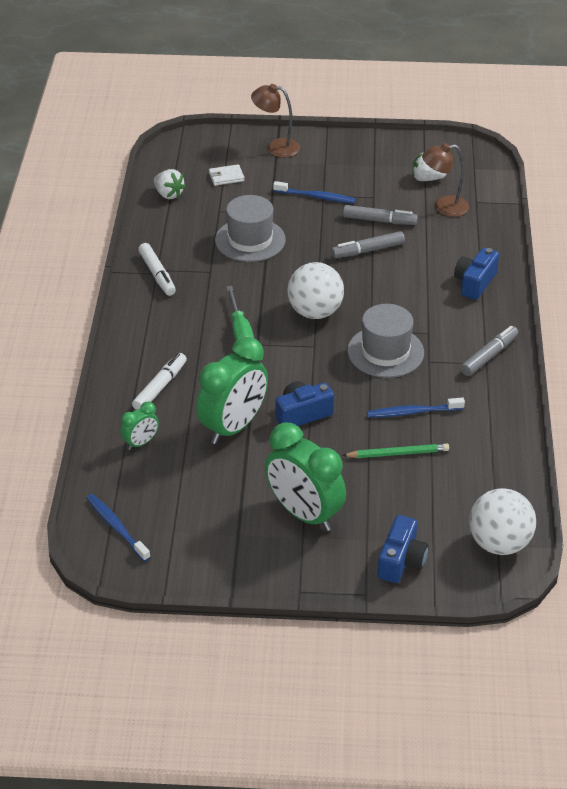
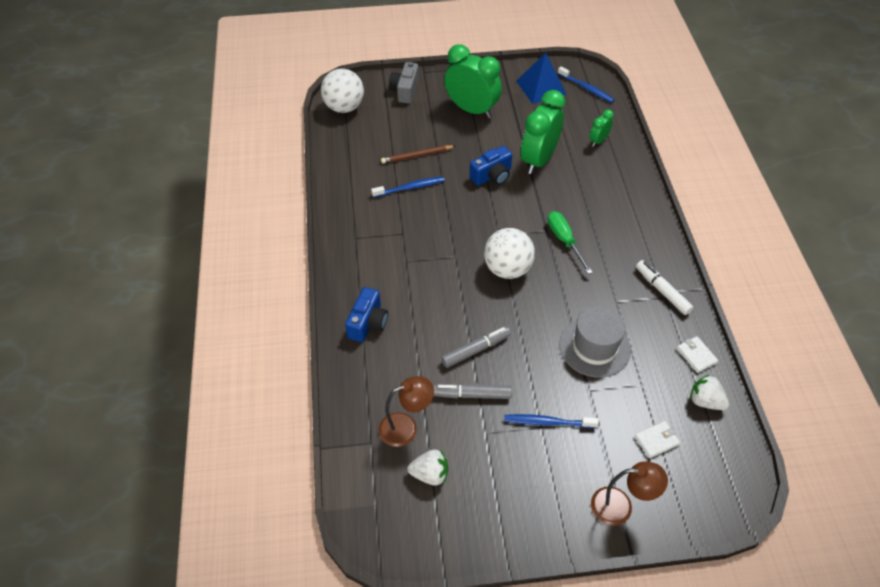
camera: 170 degrees right, 10 degrees up
(156, 223) = (696, 355): none -> white wallet
(160, 387) = (605, 183): white marker -> none
(186, 538) = (541, 87): none -> blue pyramid
(385, 352) = (439, 237): grey hat -> none
(397, 453) = (417, 156): green pencil -> brown pencil
(401, 561) = (405, 91): blue camera -> grey camera
(489, 356) = (353, 245): grey marker -> none

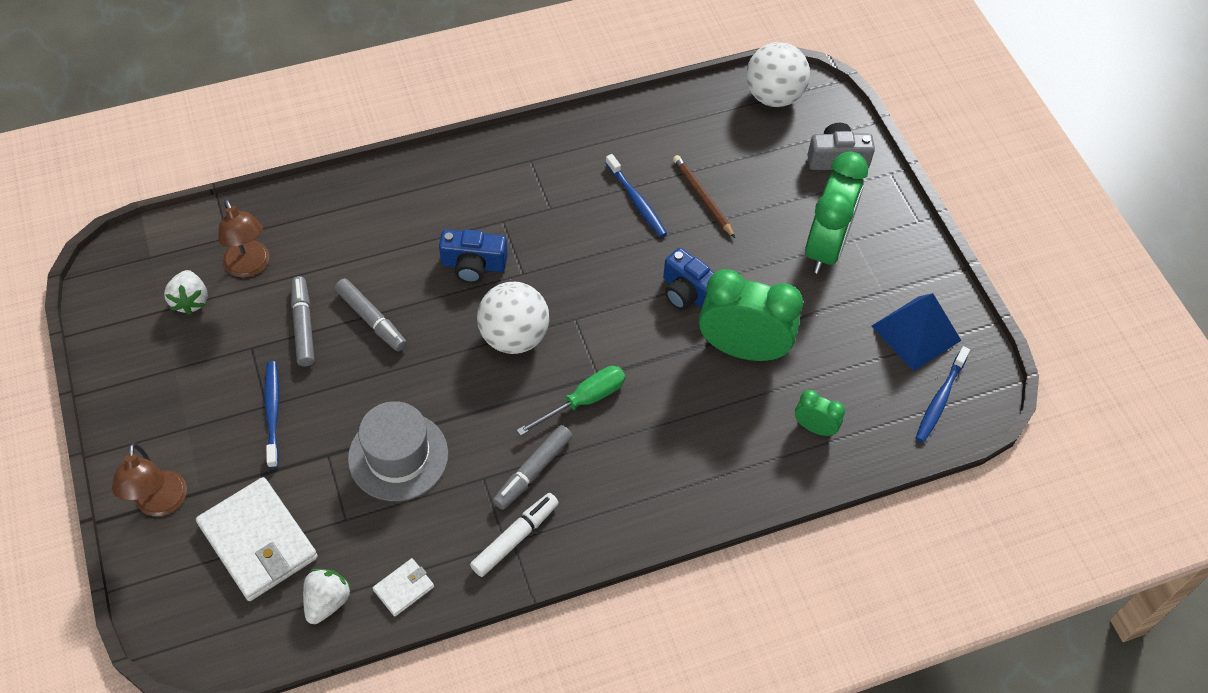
camera: 75 degrees right, 5 degrees up
(368, 323) = (394, 201): blue camera -> blue camera (473, 265)
(614, 274) = (533, 471): none -> grey marker
(656, 440) = (258, 541): white wallet -> white wallet, size x2.14

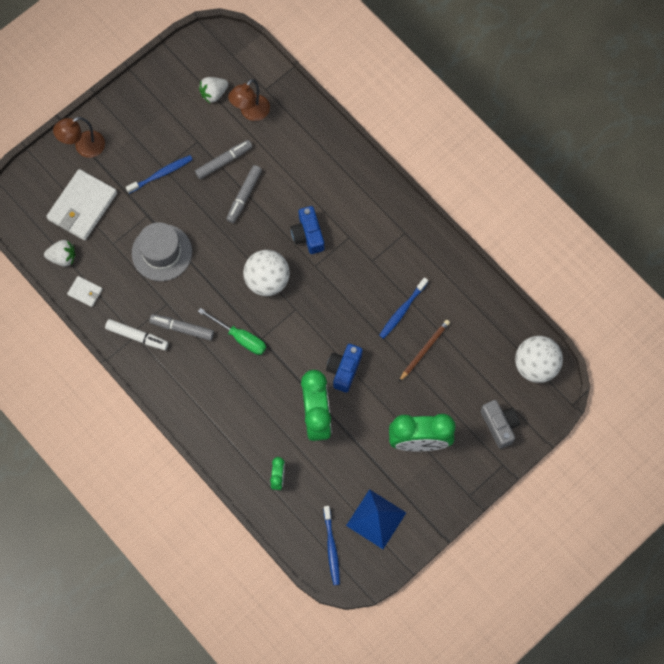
camera: 70 degrees right, 15 degrees up
(940, 399) = (331, 548): blue toothbrush -> blue toothbrush turned 105 degrees counterclockwise

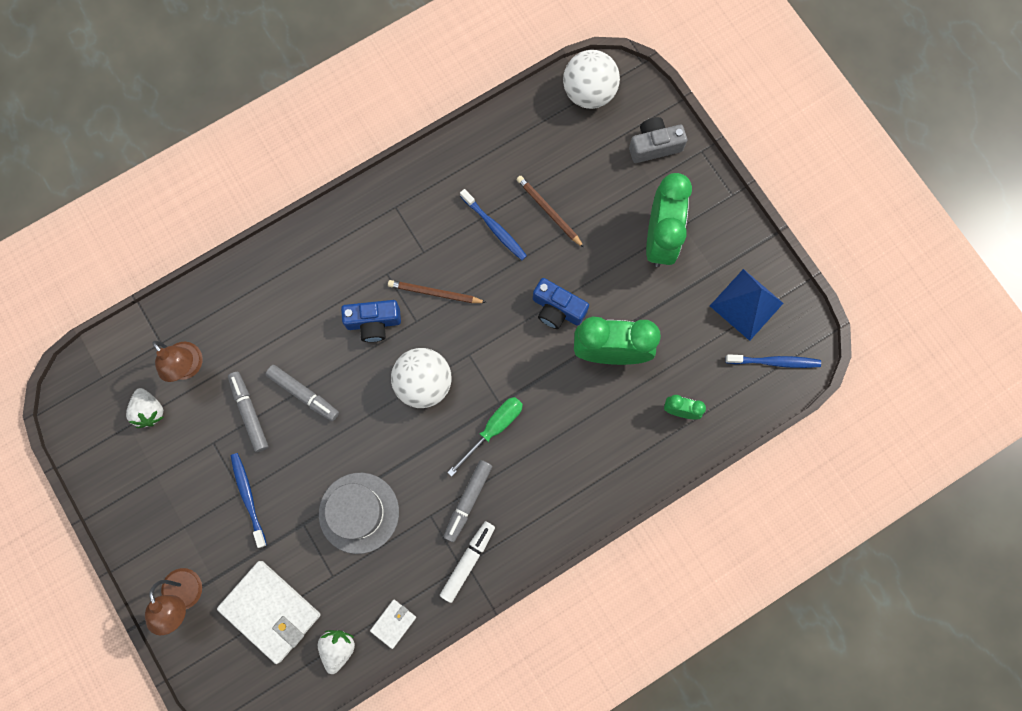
camera: 80 degrees left, 5 degrees up
(340, 275) = (435, 293): none -> brown pencil

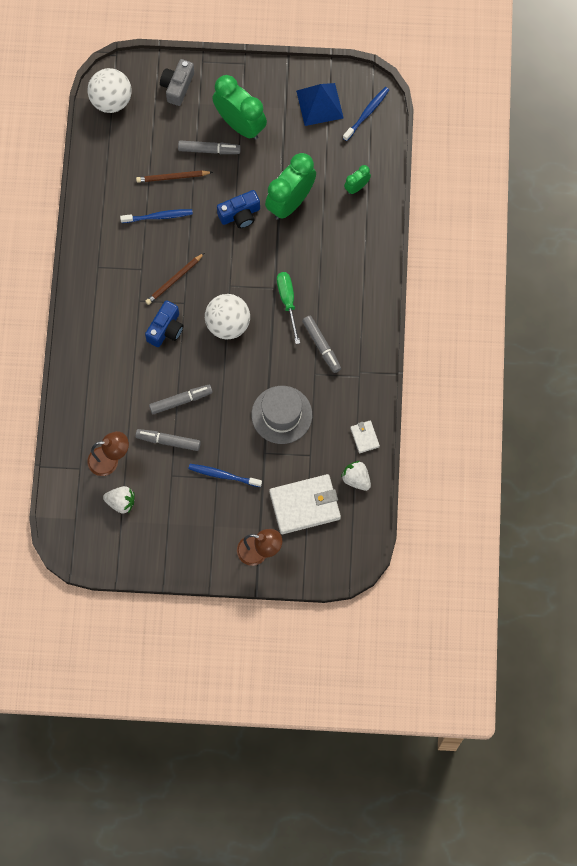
camera: 55 degrees left, 5 degrees down
(468, 561) = (358, 370): white marker -> none
(607, 227) = (209, 150): none -> grey marker

